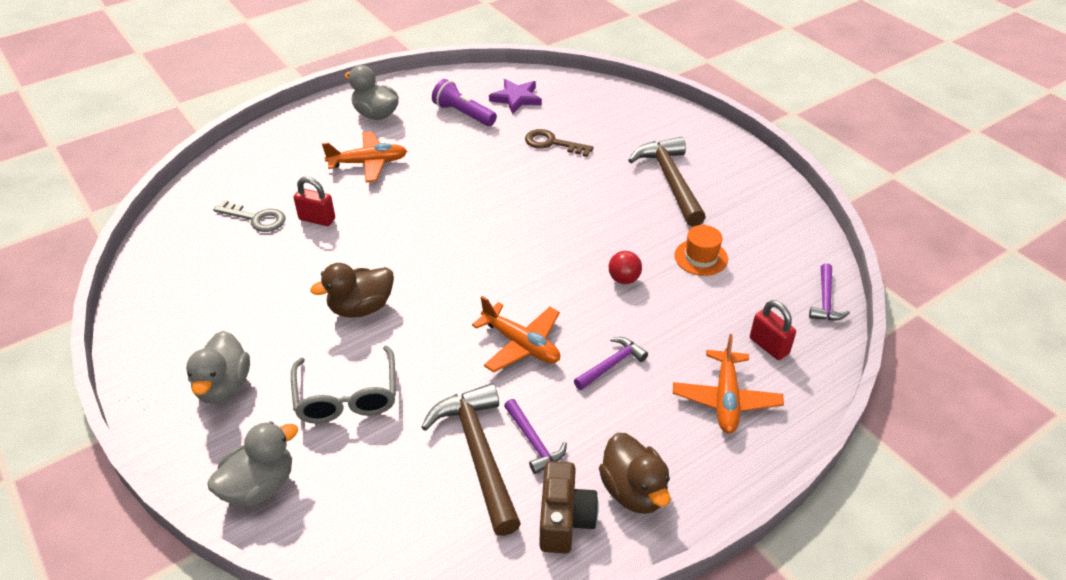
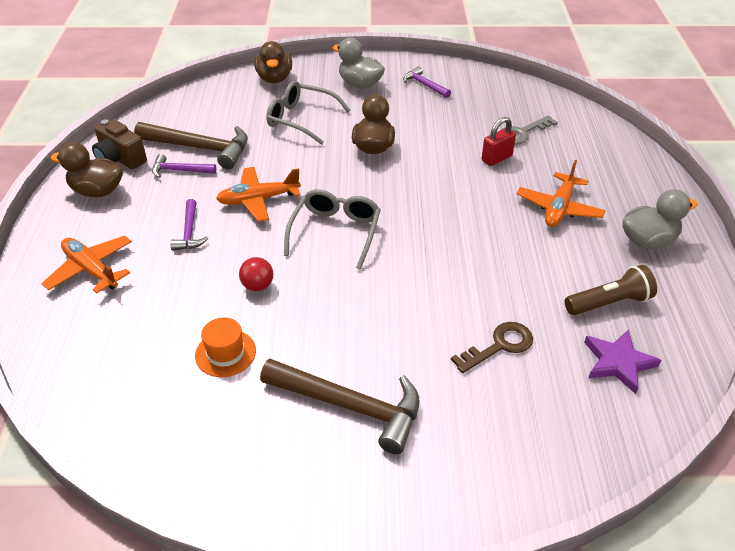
camera: 125 degrees right, 0 degrees up
(259, 486) = (274, 78): grey duck -> brown duck
(463, 114) = (609, 303): purple flashlight -> brown flashlight
(516, 269) = (335, 232): none -> grey glasses
(769, 346) = (94, 327): red padlock -> none
(825, 300) = (80, 406): purple hammer -> purple hammer (424, 85)

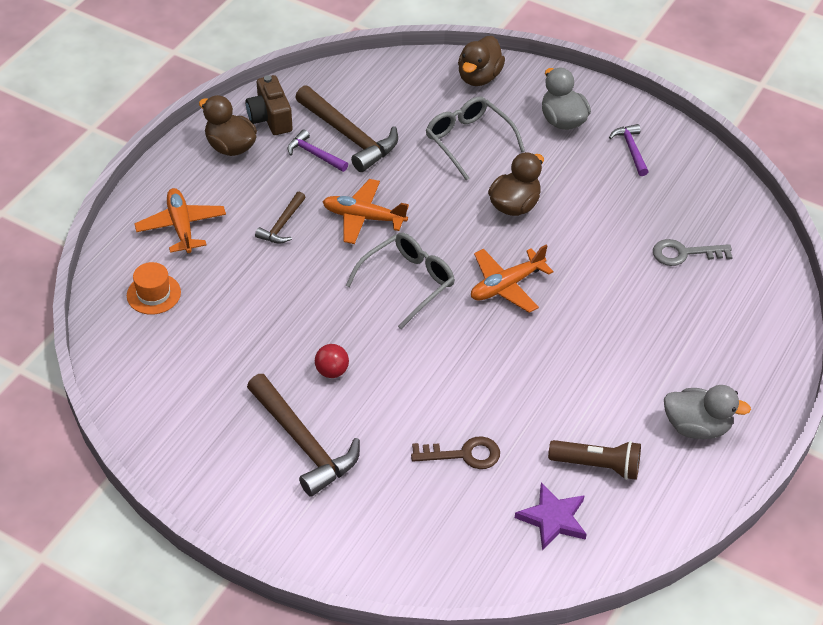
camera: 30 degrees right, 5 degrees up
(189, 232) = (282, 225): purple hammer -> brown hammer
(225, 353) = (239, 352): orange hat -> orange hat (153, 294)
(258, 286) = (304, 304): red ball -> red ball (332, 371)
(496, 158) = (629, 271): red padlock -> none
(559, 208) = (641, 353): orange plane -> orange plane (506, 286)

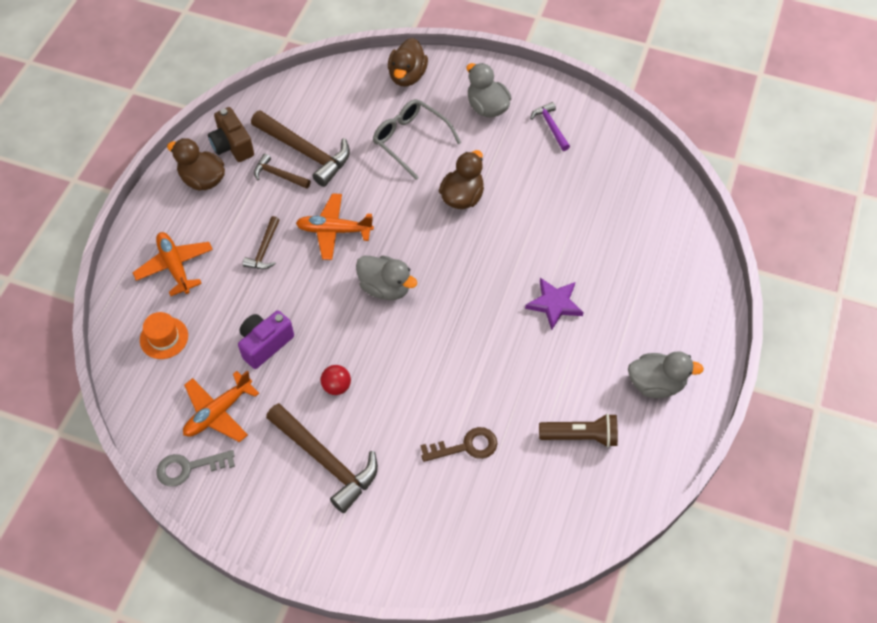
camera: 10 degrees left, 10 degrees up
(262, 317) = (265, 344): none -> purple camera
(314, 154) = (279, 175): purple hammer -> brown hammer
(408, 282) = (385, 288): grey glasses -> grey duck
(506, 286) = (470, 276): orange plane -> orange plane (218, 412)
(553, 519) = (553, 494): purple star -> purple star (554, 304)
(684, 253) = (614, 220): grey key -> grey key (188, 468)

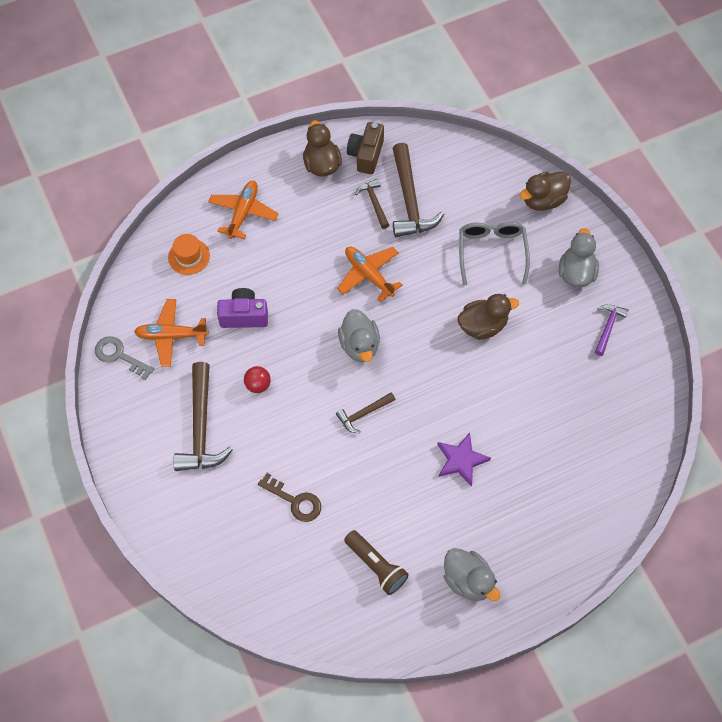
camera: 45 degrees right, 5 degrees up
(264, 250) = (310, 249): brown hammer -> brown hammer (363, 414)

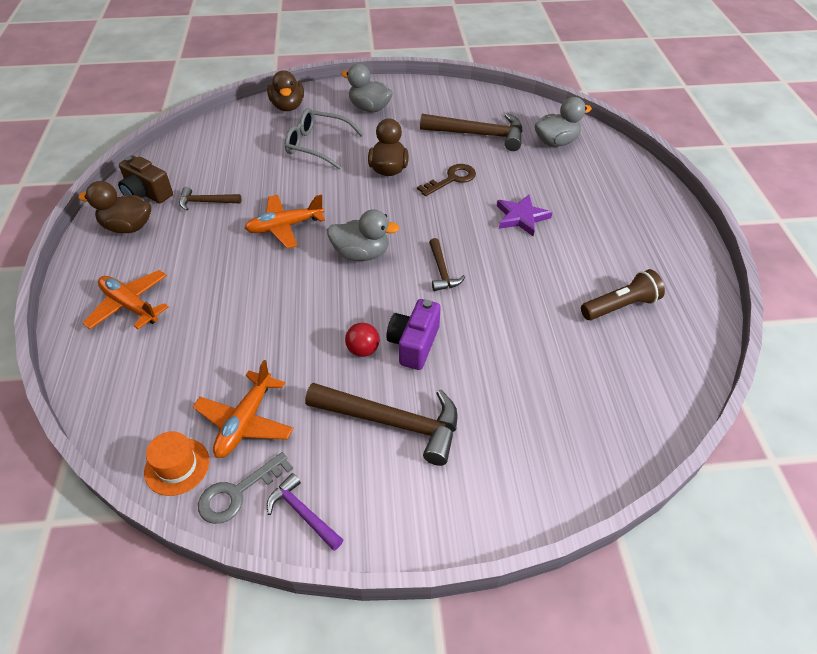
camera: 70 degrees left, 15 degrees down
(189, 256) = (146, 373): orange hat -> orange hat (177, 466)
(244, 316) = (265, 340): purple camera -> purple camera (414, 344)
(295, 501) = (525, 354): brown key -> brown key (452, 179)
(409, 200) = (223, 179): brown hammer -> brown hammer (478, 135)
(468, 581) = (649, 245): grey duck -> grey duck (556, 142)
(608, 327) = (430, 106): purple hammer -> purple hammer (303, 513)

